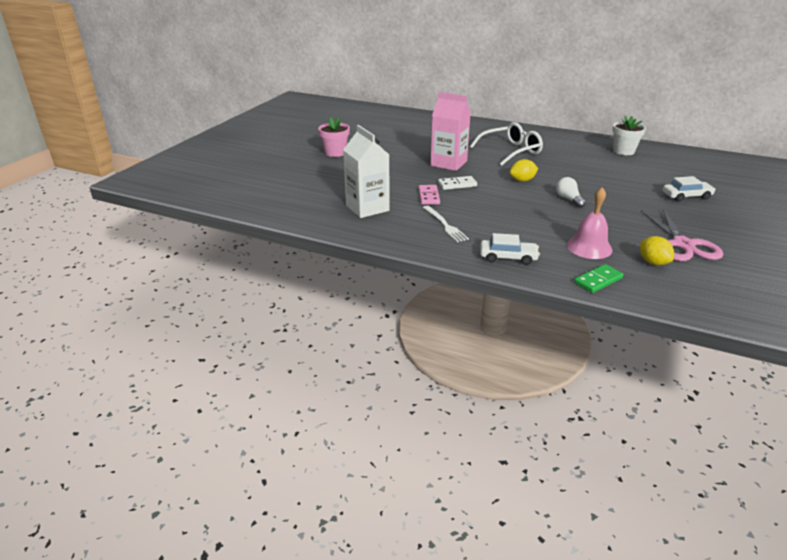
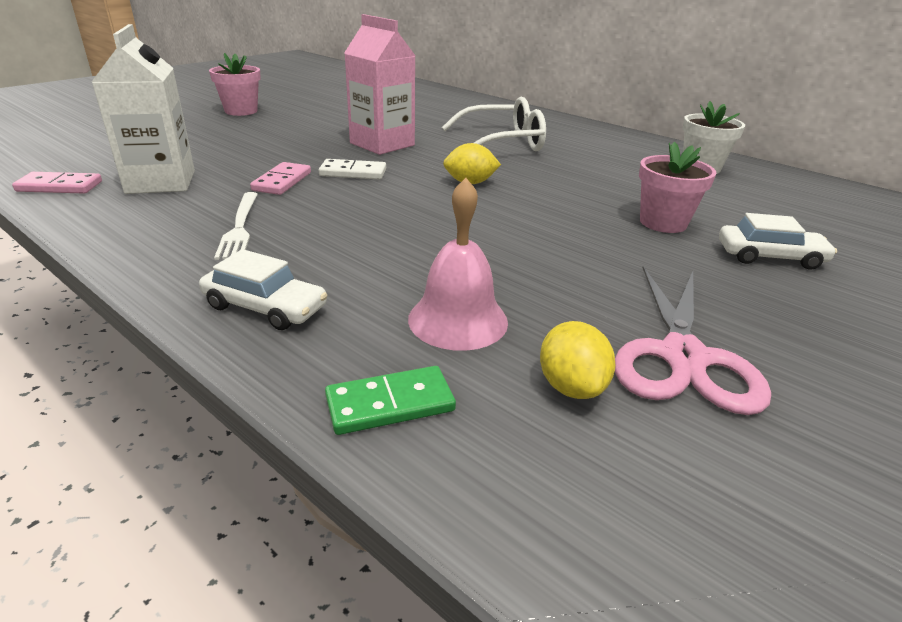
camera: 15 degrees right, 0 degrees up
(319, 220) = (60, 186): none -> pink domino
(568, 199) = (519, 224): white light bulb -> none
(630, 187) = (663, 223): none -> pink flower pot

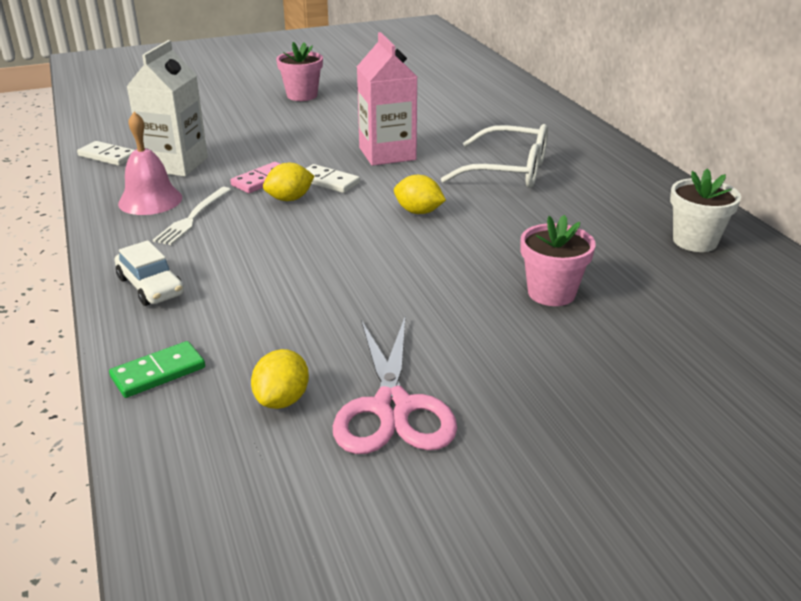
camera: 30 degrees right, 0 degrees up
(60, 186) = (108, 156): pink domino -> white domino
(331, 192) = (289, 199): none -> yellow lemon
(390, 404) = (158, 373): green domino -> green domino turned 45 degrees counterclockwise
(458, 320) = (263, 331): pink bell -> pink bell (150, 200)
(683, 357) = (392, 407): pink scissors -> pink scissors turned 45 degrees counterclockwise
(770, 257) = (610, 352): white car -> none

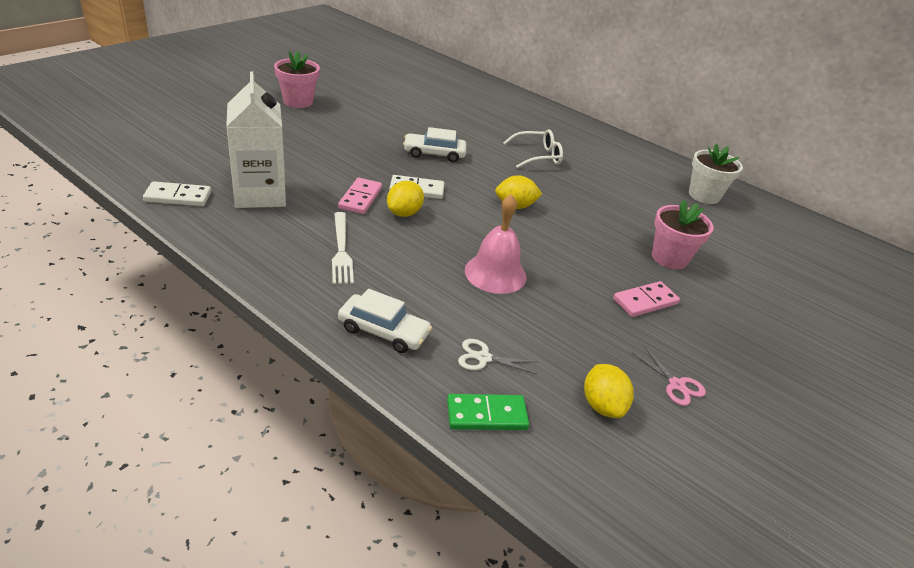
camera: 35 degrees left, 5 degrees up
(150, 200) = (280, 239): pink bell -> pink bell (495, 273)
(158, 373) = (486, 415): green domino -> green domino turned 60 degrees clockwise
(214, 329) = (483, 358): none -> white scissors
(387, 154) = (434, 154): pink carton -> white car
(392, 407) = (676, 385): pink scissors -> pink scissors, size x0.45
(460, 325) = (645, 301): none -> pink domino
(509, 171) = (537, 156): white glasses -> white glasses, size x0.64

